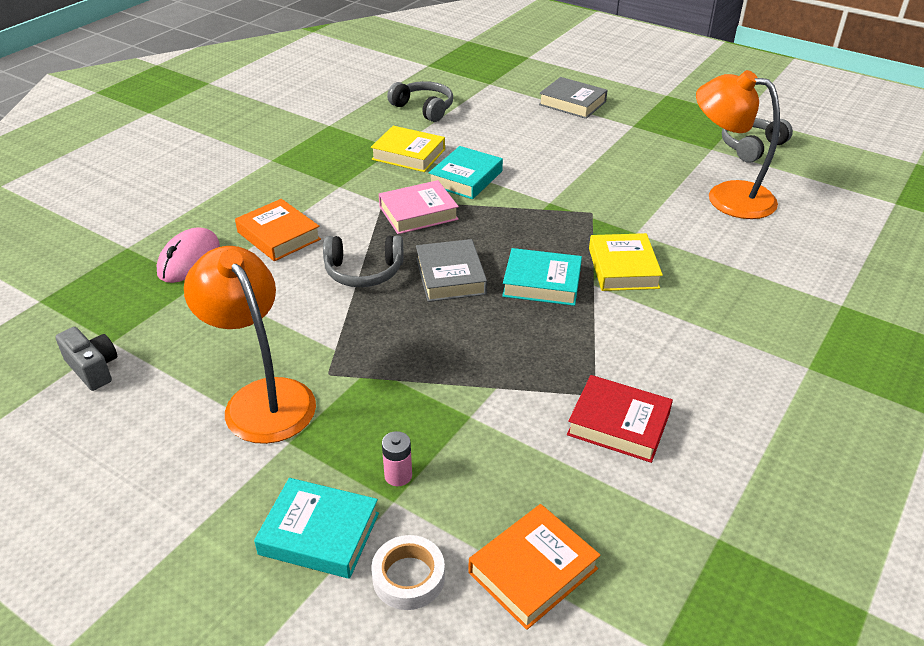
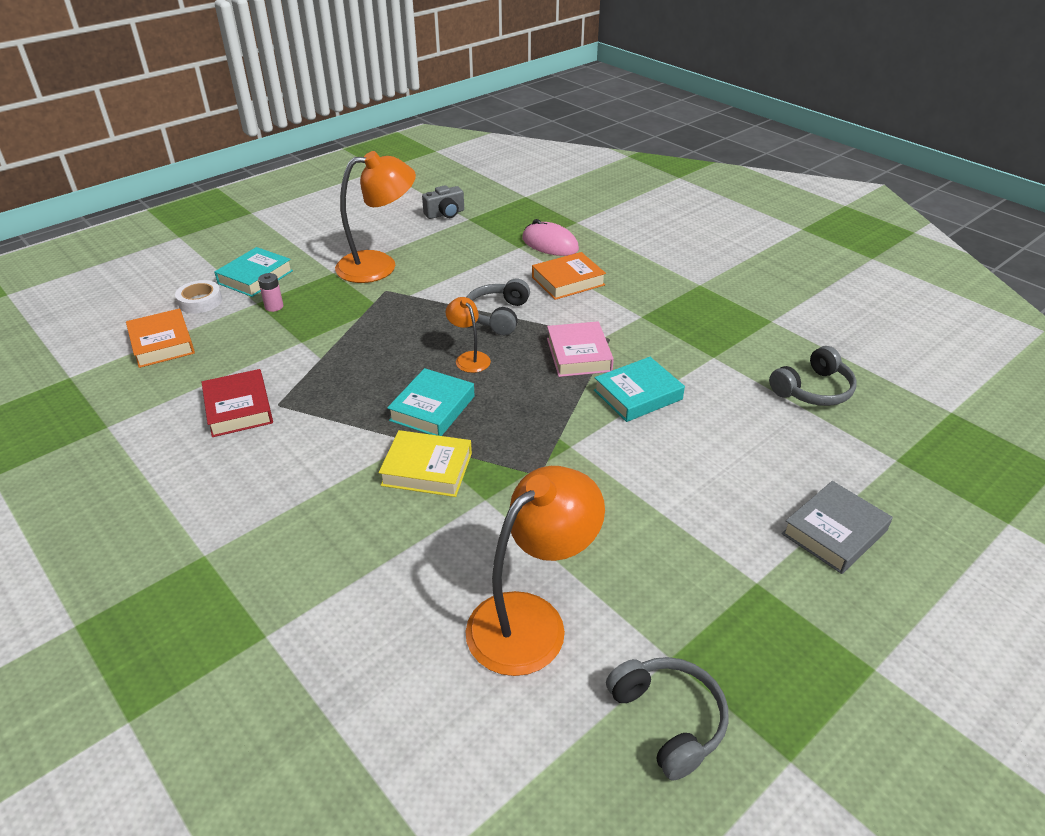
camera: 105 degrees right, 0 degrees up
(408, 154) = (697, 364): yellow book -> none
(450, 276) = (469, 358): grey book -> orange lamp
(466, 178) = (637, 395): turquoise book -> turquoise book turned 75 degrees counterclockwise
(618, 424) = (238, 408): red book -> red book turned 60 degrees counterclockwise

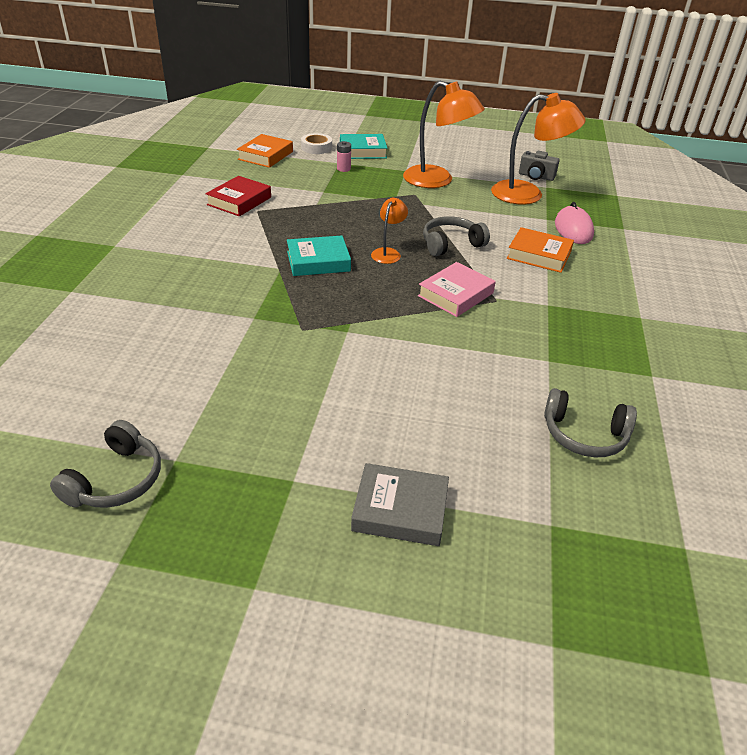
camera: 50 degrees right, 0 degrees up
(427, 469) = (258, 284): yellow book -> none
(531, 619) = (160, 381): orange lamp -> orange lamp (528, 194)
(637, 395) = (445, 339): turquoise book -> none

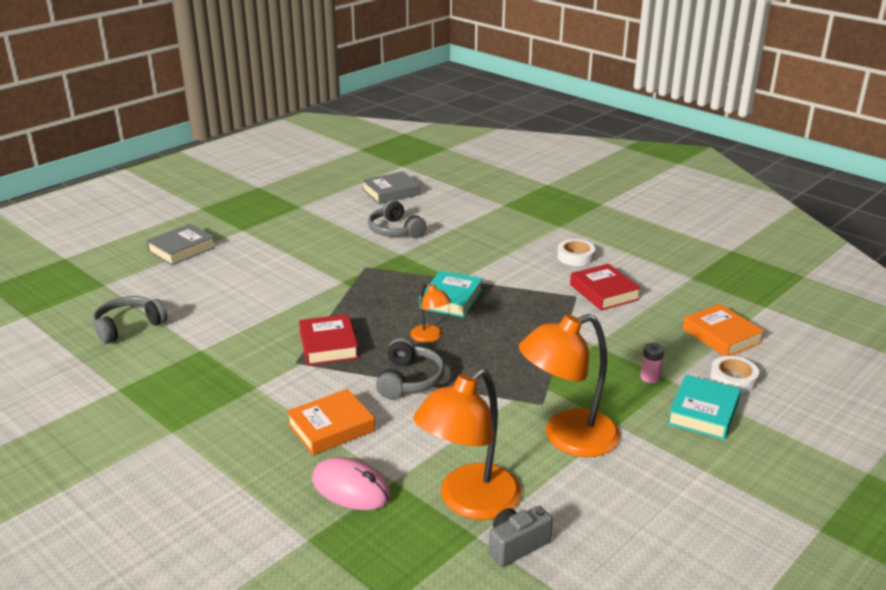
camera: 125 degrees right, 10 degrees down
(71, 391) = (391, 192): none -> grey book
(116, 480) = (306, 193): grey headphones -> grey headphones (395, 230)
(181, 224) = (575, 257): none -> white tape
(455, 294) = (328, 345): pink book -> red book

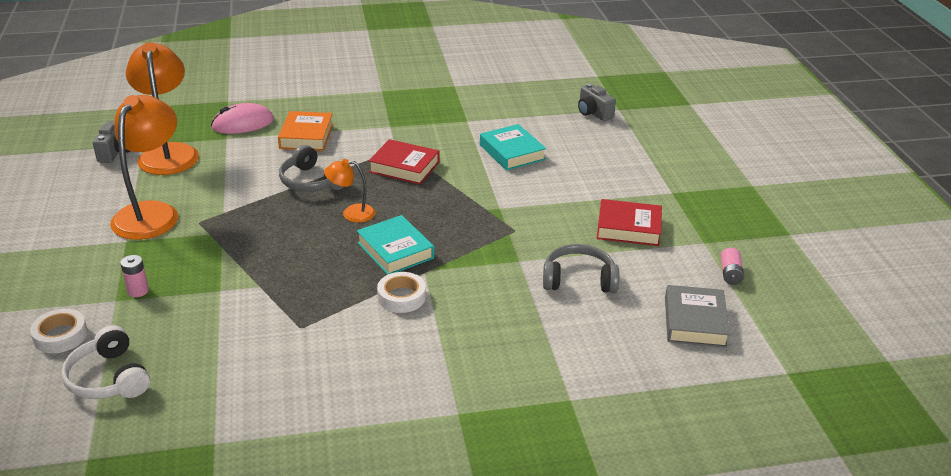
camera: 125 degrees right, 5 degrees up
(124, 293) = (593, 113): none -> grey camera
(128, 326) = (536, 104): grey headphones -> none
(181, 249) = (655, 153): grey book -> none
(328, 193) = (730, 274): none -> pink battery
(575, 257) = (372, 378): white tape -> white tape (401, 297)
(604, 292) = (281, 351): red book -> red book (628, 228)
(703, 413) = (65, 289): turquoise book -> turquoise book (512, 152)
(721, 336) = (108, 378): orange book -> white headphones

